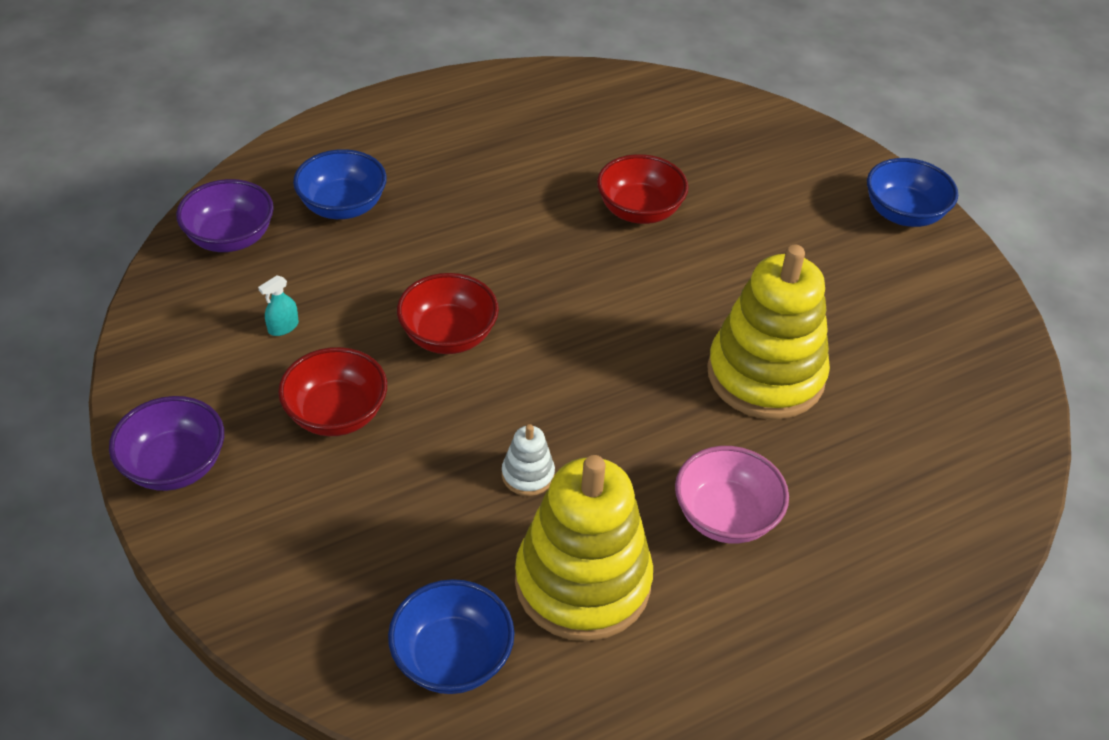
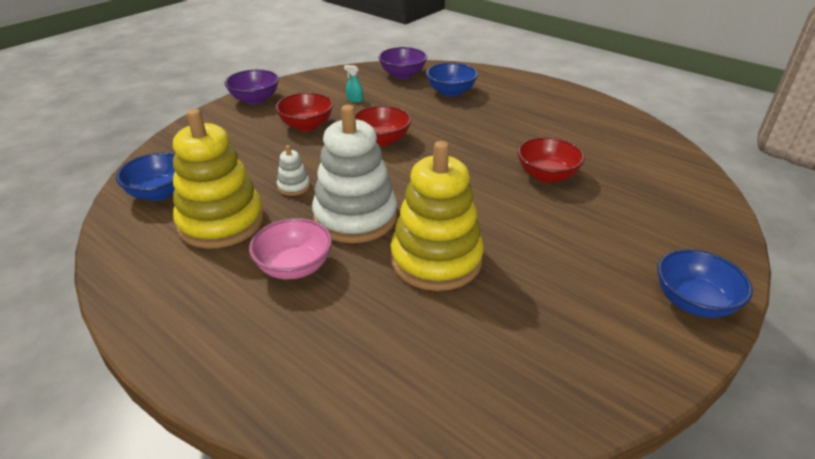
camera: 70 degrees right, 10 degrees down
(643, 425) = (355, 217): none -> white stacking toy

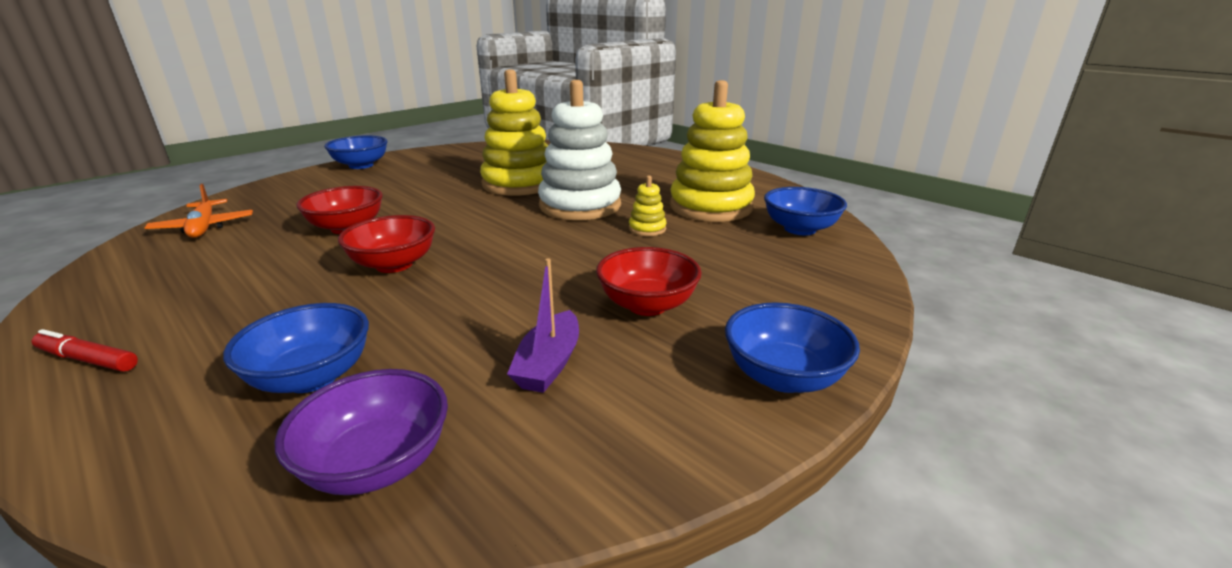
camera: 175 degrees left, 10 degrees down
(255, 99) = (783, 376): purple bowl -> blue bowl
(293, 186) = (647, 229): white stacking toy -> yellow stacking toy
(294, 267) = (633, 184): pink bowl -> none
(354, 100) = (549, 364): turquoise spray bottle -> purple boat
(382, 140) = (524, 275): red bowl -> red bowl (394, 264)
(553, 93) = (88, 359): none -> red marker
(663, 170) = (204, 227): none -> orange plane

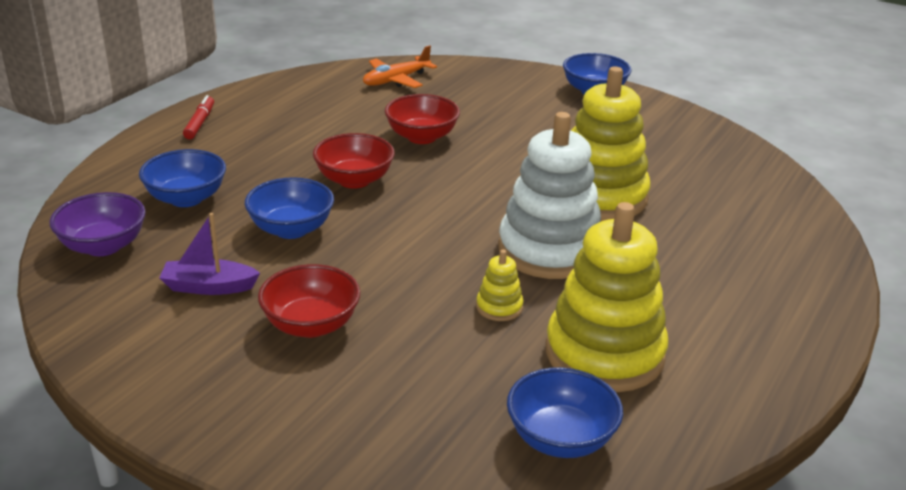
camera: 75 degrees right, 5 degrees up
(783, 376) = (199, 410): blue bowl -> blue bowl (291, 229)

